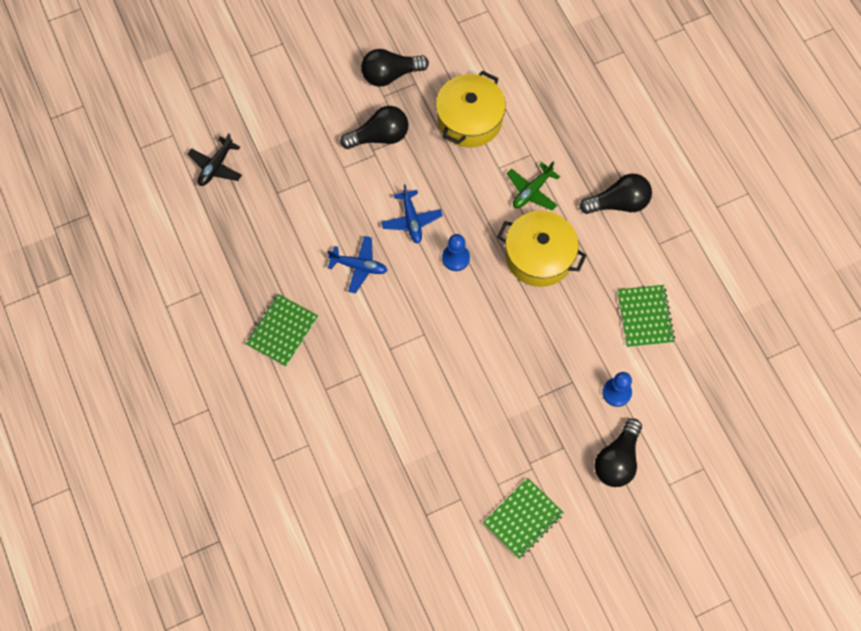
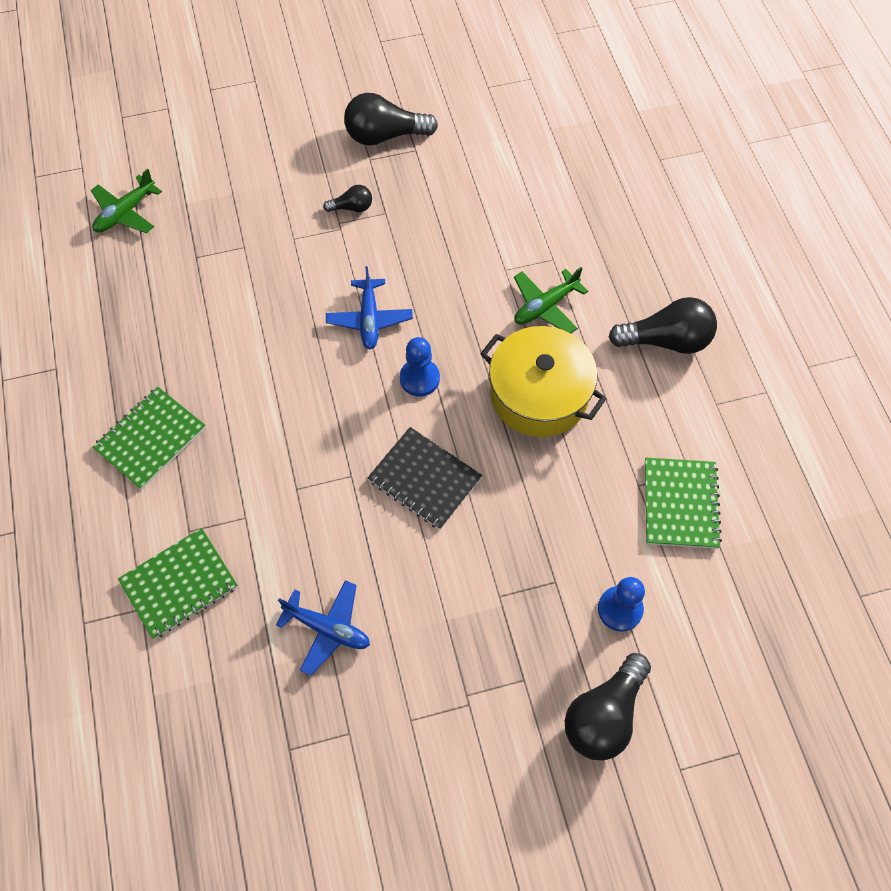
camera: 10 degrees right, 5 degrees down
(216, 166) = (125, 213): black plane -> green plane
(359, 266) = (281, 369): blue plane -> blue plane (327, 629)
(379, 136) = (352, 207): black light bulb -> black light bulb, size x0.52
(469, 120) = (478, 204): yellow pot -> none
(474, 328) = (424, 479): none -> black notebook
(523, 518) = (438, 783): green notebook -> green notebook (179, 584)

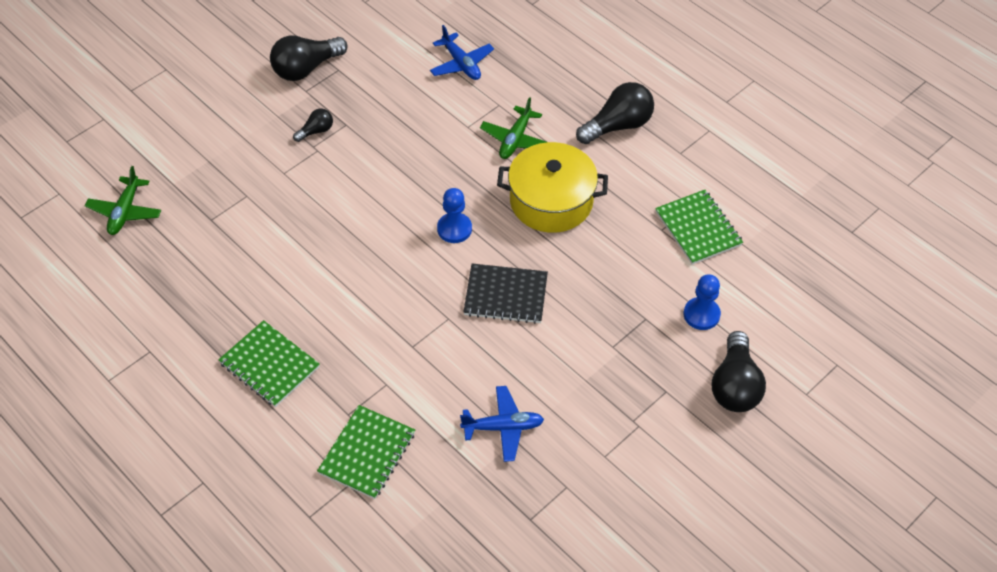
camera: 30 degrees left, 10 degrees down
(151, 439) = (269, 365): green notebook -> green notebook turned 60 degrees counterclockwise
(369, 319) = (386, 205): blue plane -> blue plane (461, 64)

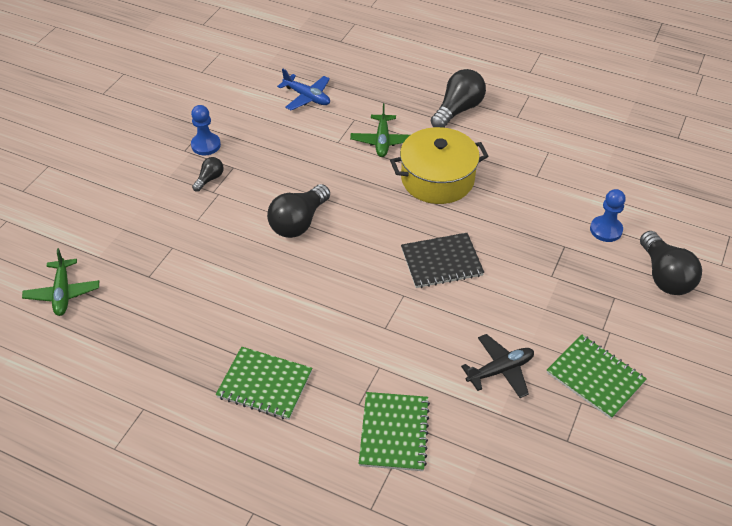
camera: 20 degrees left, 5 degrees down
(306, 69) = (176, 133): black light bulb -> black light bulb (298, 222)
(454, 229) = (370, 222): blue pawn -> blue pawn (206, 145)
(503, 427) = (500, 370): blue plane -> black plane
(698, 228) = (564, 167): green notebook -> green notebook (595, 377)

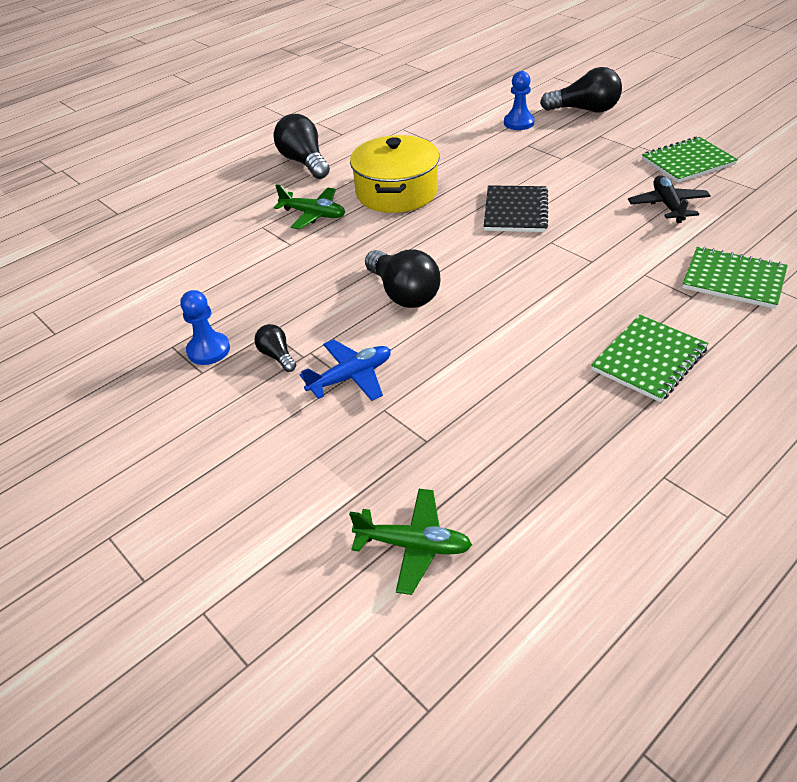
camera: 65 degrees left, 5 degrees down
(307, 97) = (193, 253): blue plane -> blue plane (351, 377)

